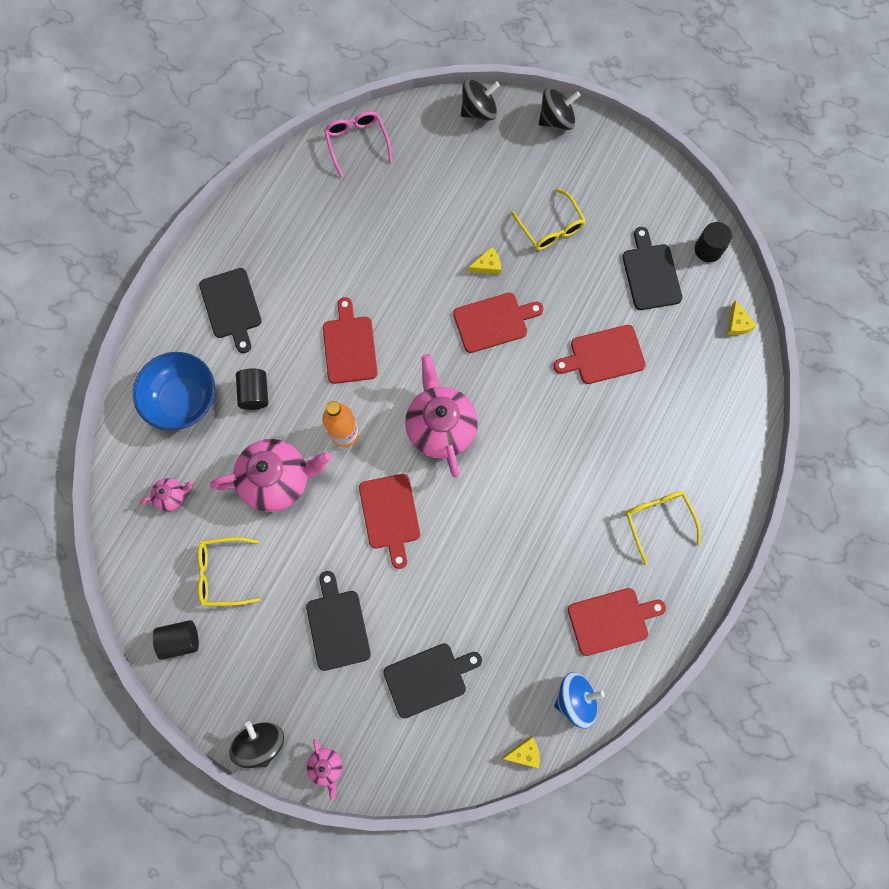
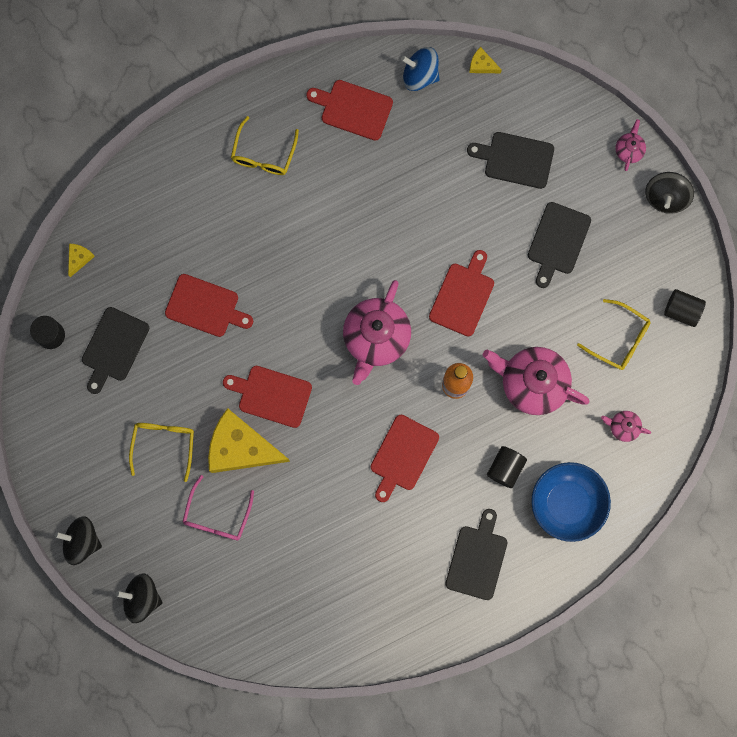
camera: 145 degrees left, 5 degrees up
(357, 143) = (270, 641): pink glasses -> pink glasses (217, 515)
(487, 265) = (241, 447): yellow cheese -> yellow cheese, size x2.41

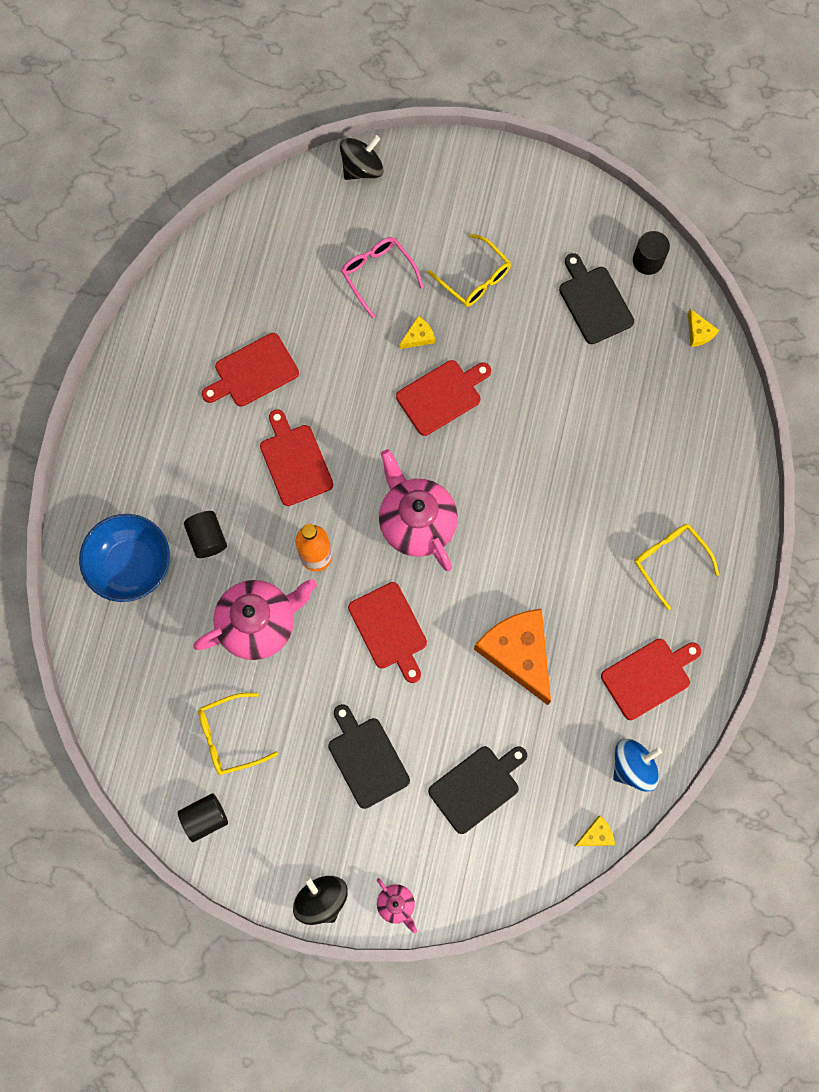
camera: 130 degrees right, 5 degrees down
(82, 541) = (449, 158): black spinning top -> none
(205, 306) = (567, 402): red cutting board -> red cutting board (253, 372)
(241, 447) = (418, 336): yellow cheese -> yellow cheese, size x0.41
(408, 202) = (518, 653): none -> orange cheese
(477, 559) = (154, 451): black cutting board -> none
(623, 427) = (151, 671): pink teapot -> none

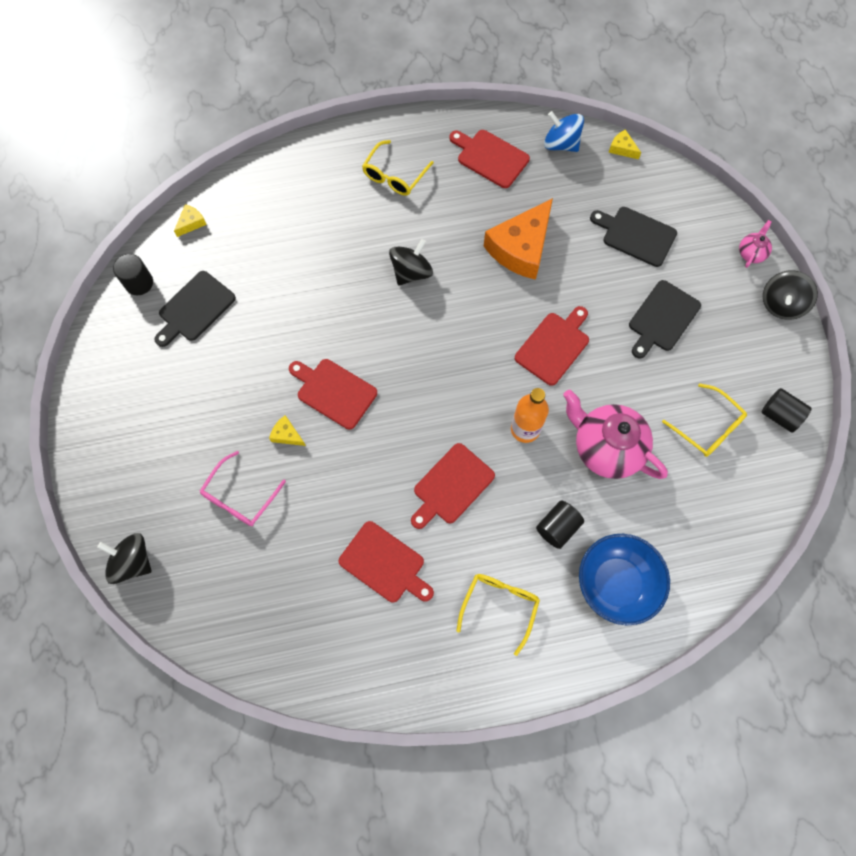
camera: 115 degrees left, 5 degrees down
(416, 522) = (455, 364): pink teapot -> none
(474, 278) = (210, 412): yellow glasses -> yellow glasses (499, 606)
(541, 526) = (411, 272): none -> black spinning top

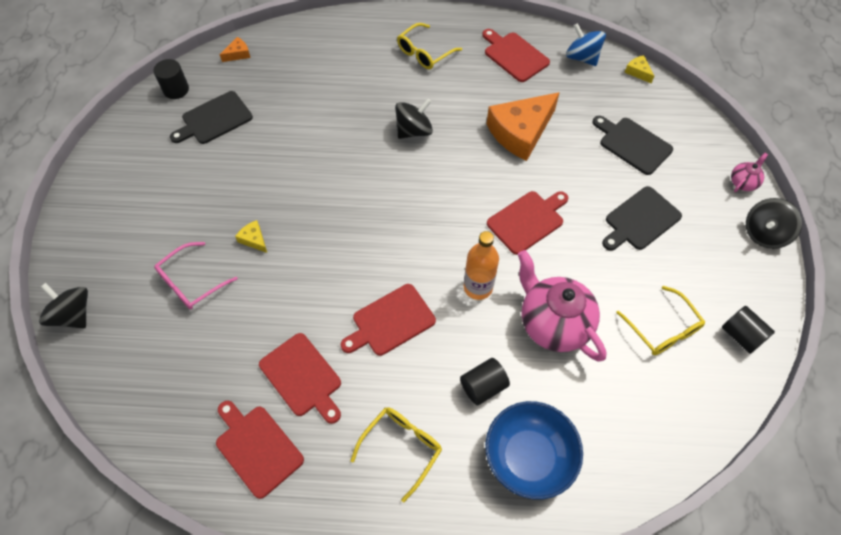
camera: 15 degrees right, 10 degrees down
(191, 223) = (238, 54): yellow cheese -> orange cheese
(334, 392) = (309, 213): red cutting board -> red cutting board (257, 448)

